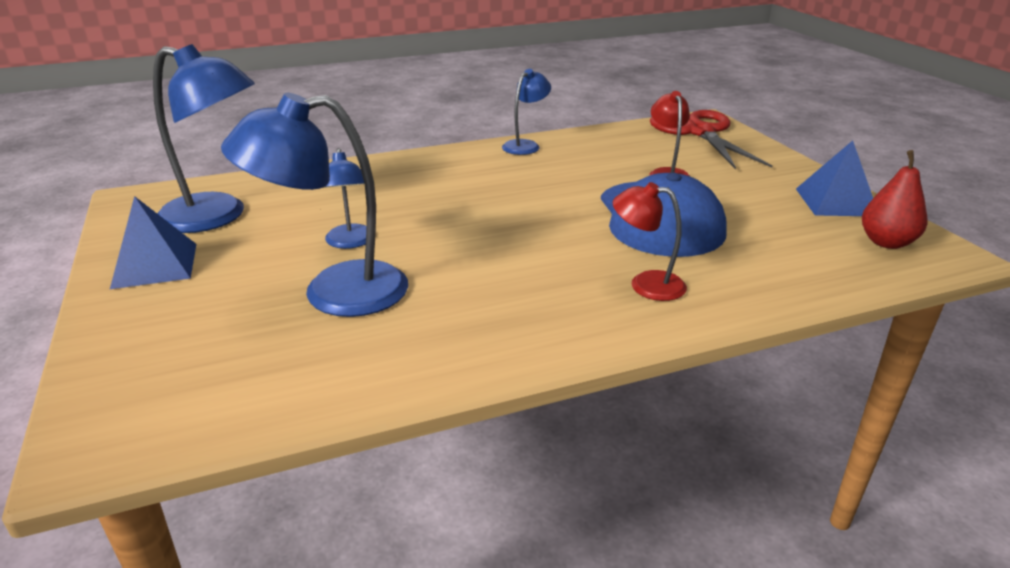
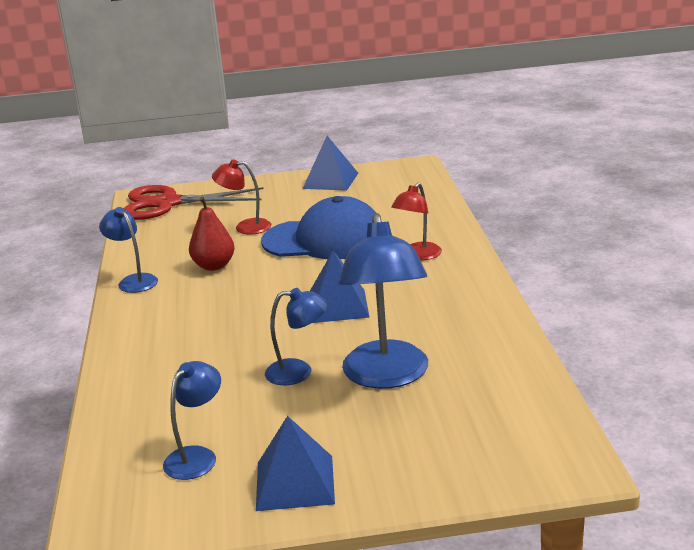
camera: 75 degrees left, 5 degrees down
(217, 217) = (197, 456): blue lamp -> blue lamp, size x0.55
(494, 246) = (337, 306): none -> blue pyramid
(886, 242) = (393, 178): red pear -> red pear (214, 266)

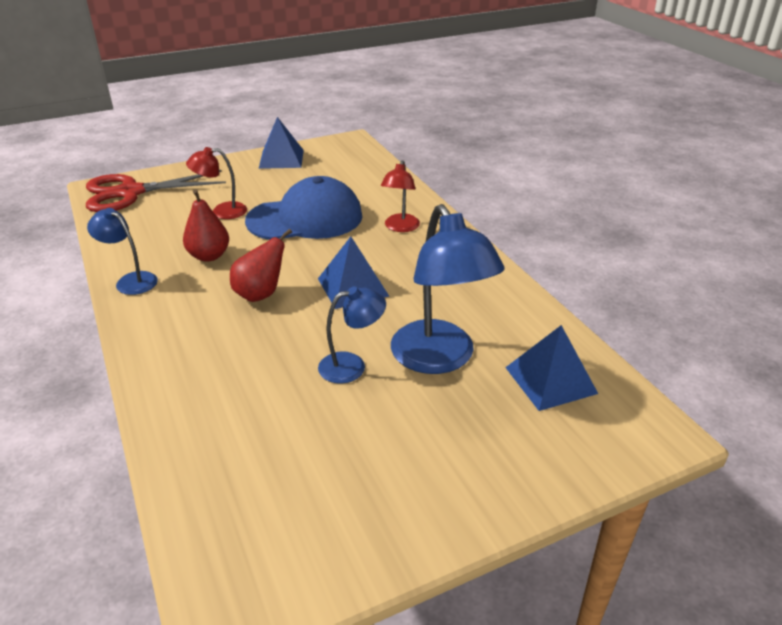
camera: 20 degrees left, 10 degrees up
(197, 456) = (294, 485): blue lamp -> none
(245, 303) = (260, 294): none -> red pear
(295, 482) = (413, 500): blue pyramid -> blue pyramid (551, 380)

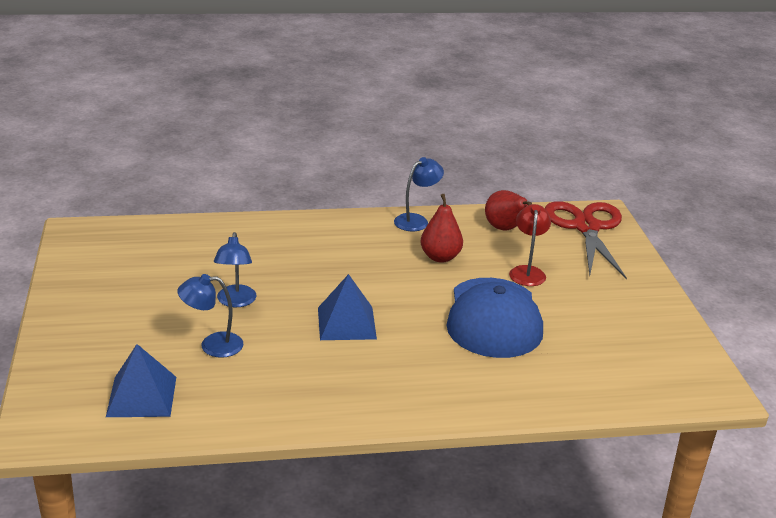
camera: 105 degrees right, 5 degrees down
(260, 294) = (362, 275): red pear -> red pear (504, 229)
(281, 159) = (658, 325): blue pyramid -> none
(400, 227) = (448, 376): red lamp -> none
(439, 359) = (212, 345): blue lamp -> blue lamp, size x0.55

